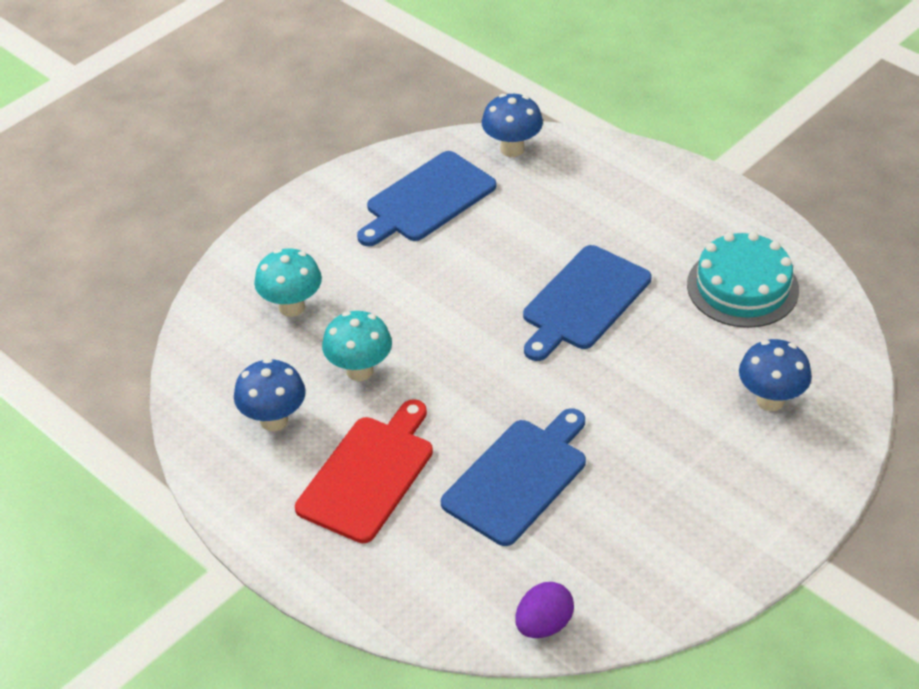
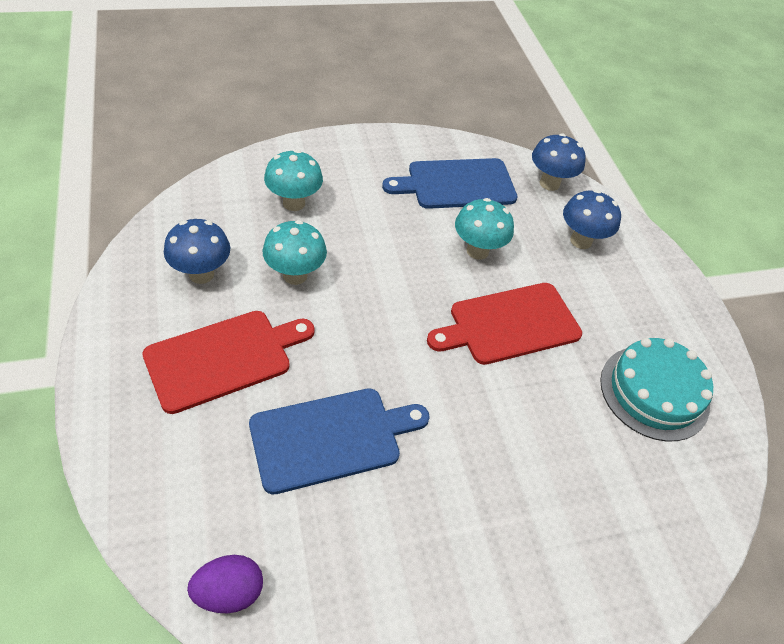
camera: 25 degrees right, 5 degrees up
(501, 252) = (477, 251): none -> turquoise mushroom
(583, 301) = (509, 324): blue cutting board -> red cutting board
(770, 400) = (604, 511): blue mushroom -> blue mushroom (581, 241)

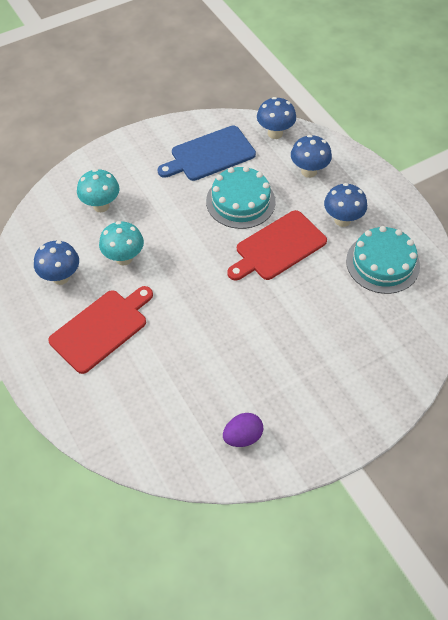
camera: 10 degrees left, 5 degrees up
(229, 592) = (165, 460): purple egg -> purple egg (242, 437)
(331, 438) = (190, 356): blue cutting board -> none
(477, 251) = (240, 201): turquoise mushroom -> turquoise cake
(610, 316) = (342, 220): none -> blue mushroom

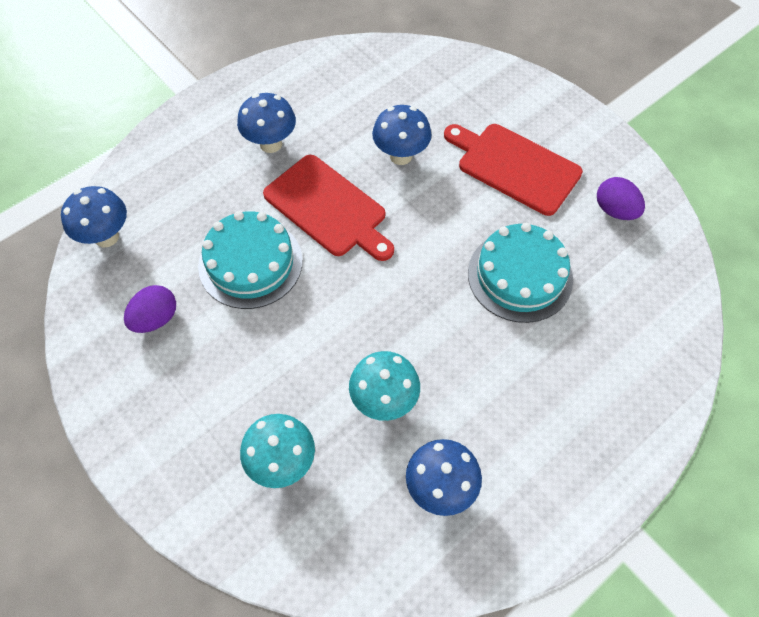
camera: 100 degrees left, 5 degrees up
(101, 329) = (516, 402): red cutting board -> red cutting board (515, 166)
(210, 154) = (156, 319): blue cutting board -> purple egg
(309, 171) = (185, 188): blue mushroom -> blue mushroom (401, 156)
(382, 263) = (335, 101): turquoise cake -> turquoise cake (520, 276)

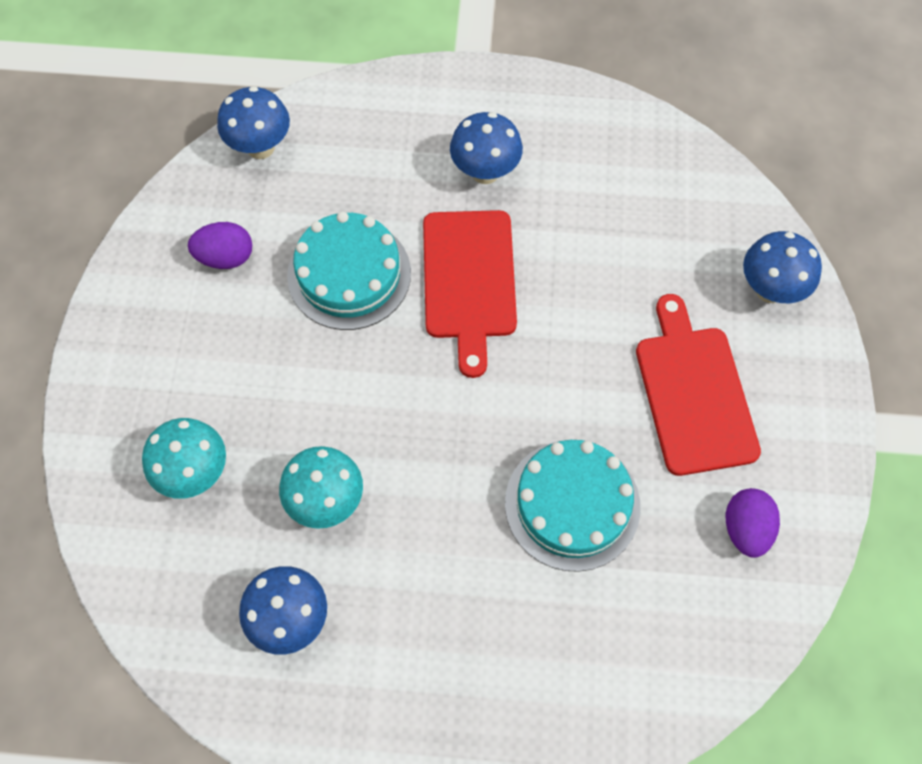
camera: 45 degrees right, 5 degrees up
(401, 156) = (593, 286): blue mushroom -> blue mushroom (770, 290)

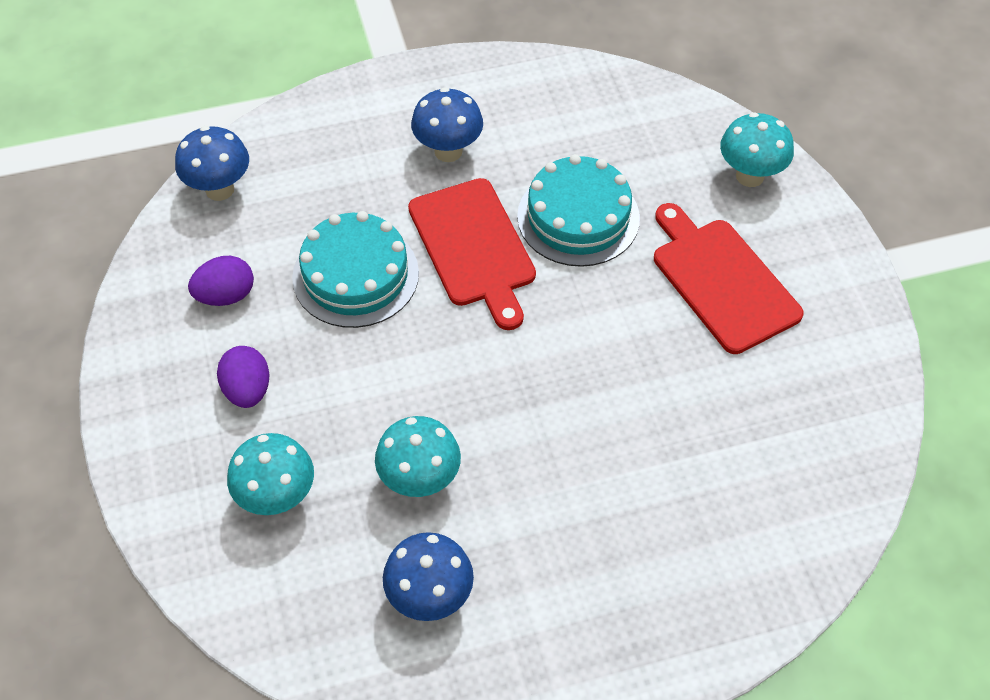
camera: 20 degrees left, 10 degrees down
(572, 504) = (654, 408): turquoise cake -> turquoise cake (578, 217)
(745, 529) = (818, 379): purple egg -> purple egg (247, 390)
(770, 290) = (750, 176): blue mushroom -> turquoise mushroom

